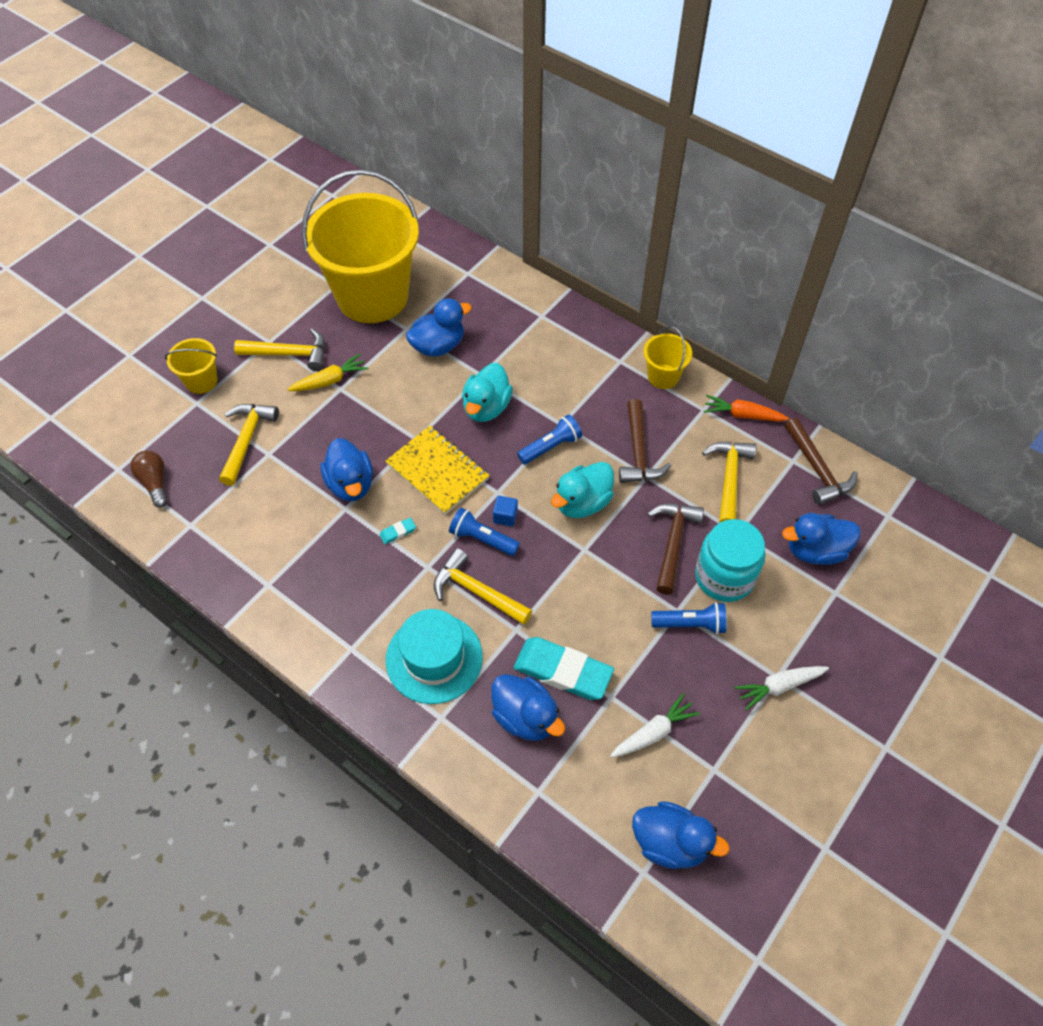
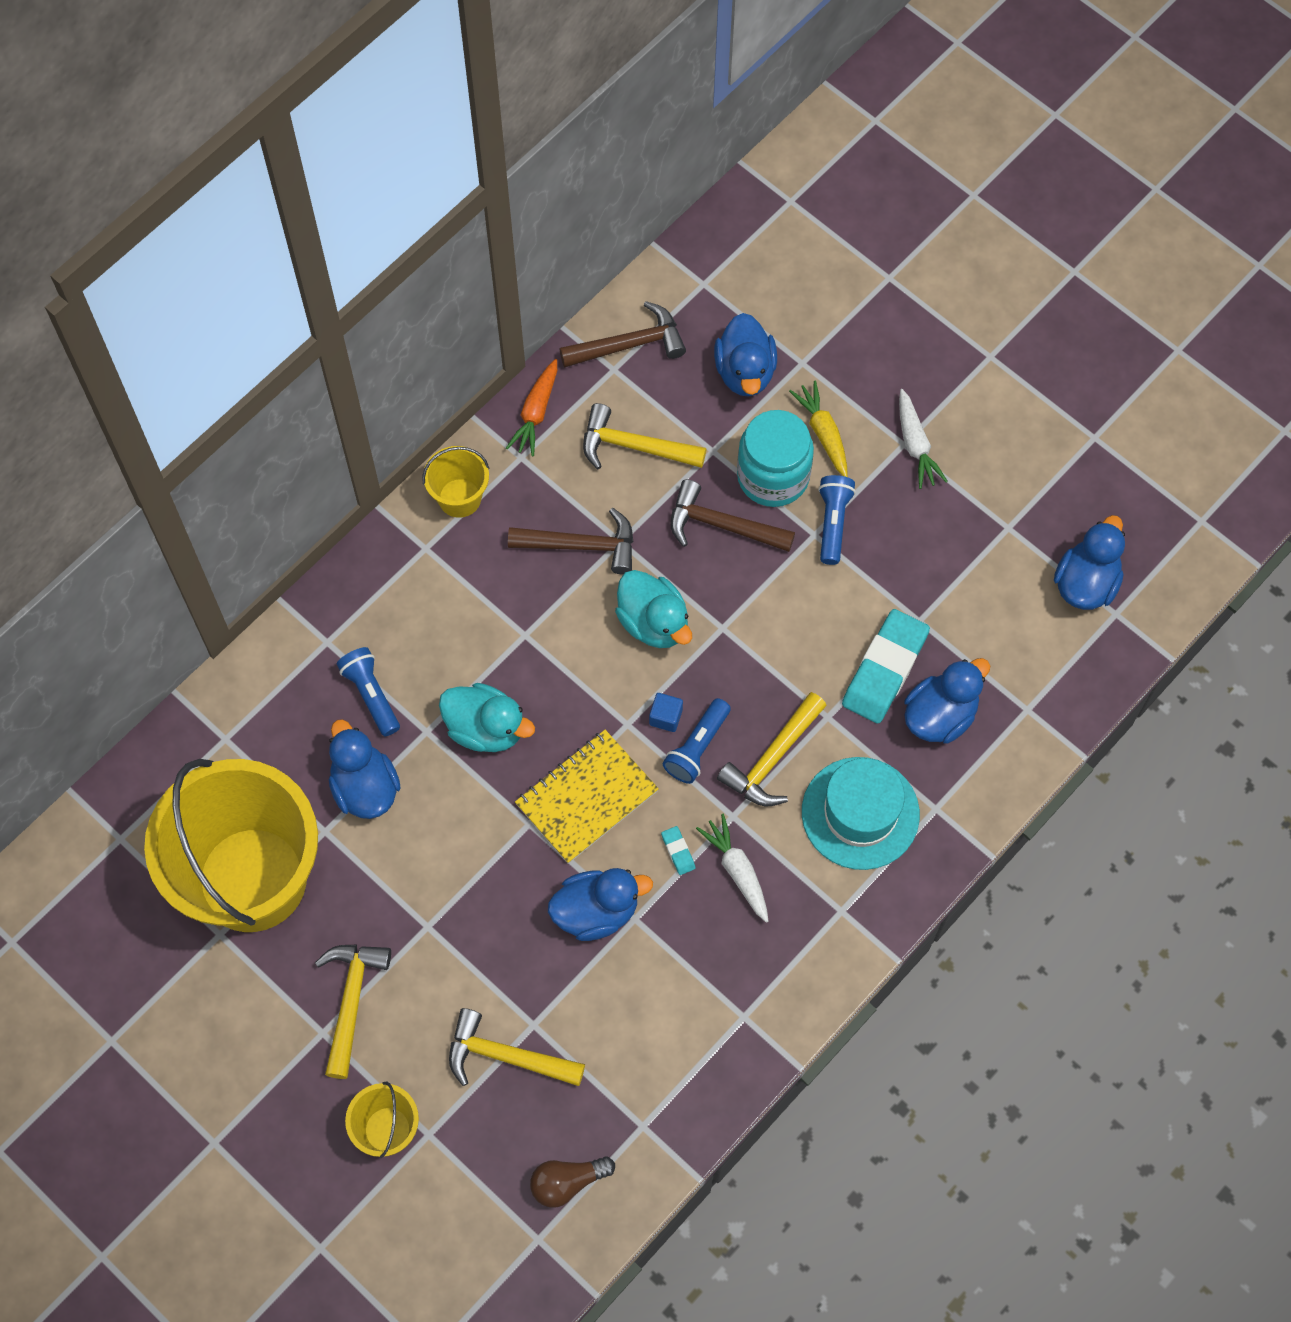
camera: 85 degrees left, 10 degrees up
(330, 380) = (410, 941): yellow carrot -> yellow carrot (823, 433)
(551, 447) = (561, 651): blue flashlight -> blue flashlight (371, 694)
(653, 732) = (964, 582): white carrot -> white carrot (737, 870)

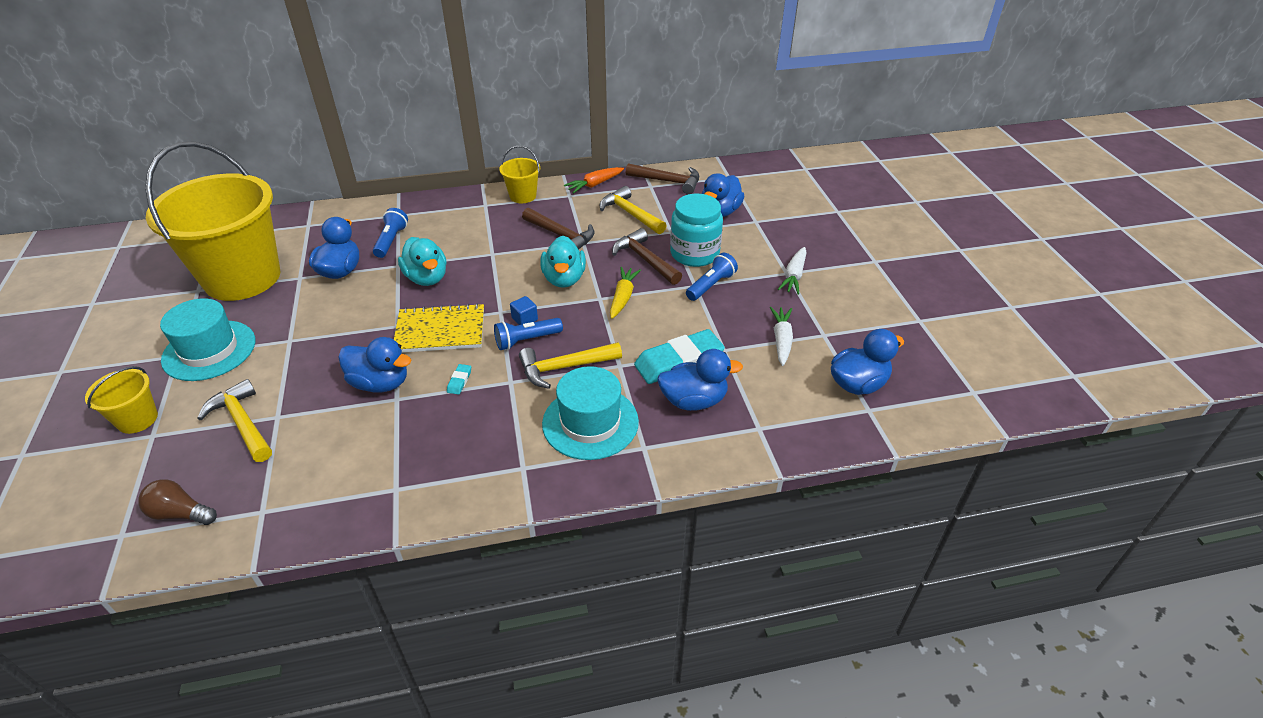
camera: 35 degrees right, 25 degrees down
(351, 1001) = (209, 350): yellow hammer -> turquoise hat
(737, 870) = (482, 409): white carrot -> white carrot (781, 340)
(823, 433) = (741, 250): yellow carrot -> yellow carrot (623, 297)

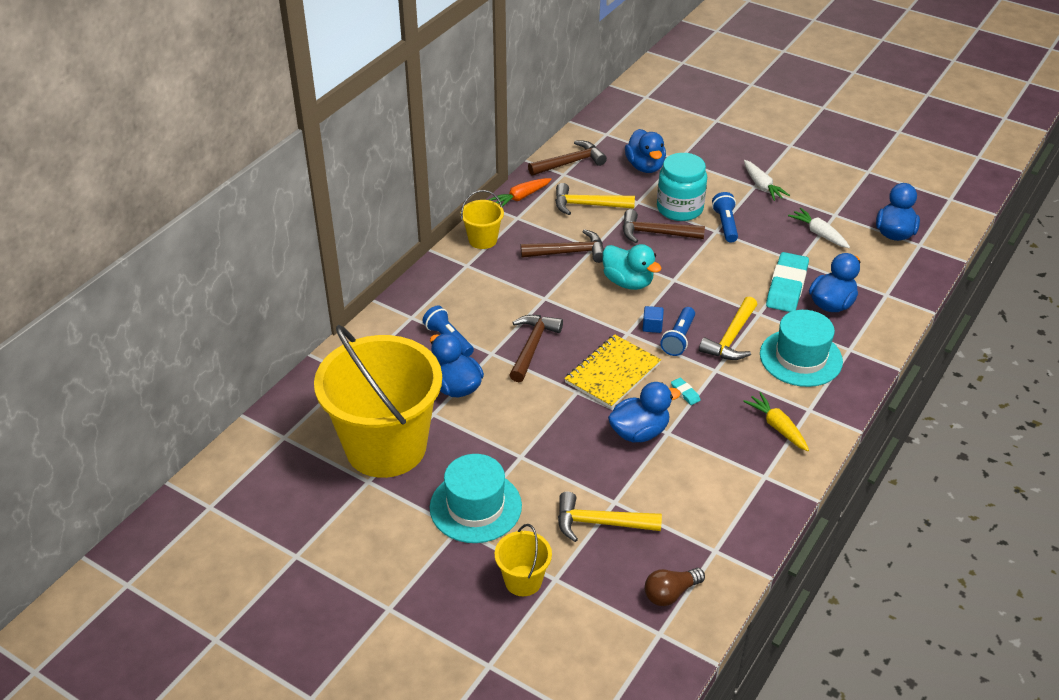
camera: 45 degrees left, 0 degrees up
(427, 278) = (532, 347): turquoise duck -> brown hammer
(594, 185) = (520, 197): orange carrot -> orange carrot turned 45 degrees clockwise
(623, 297) = (687, 269): yellow carrot -> yellow carrot (777, 427)

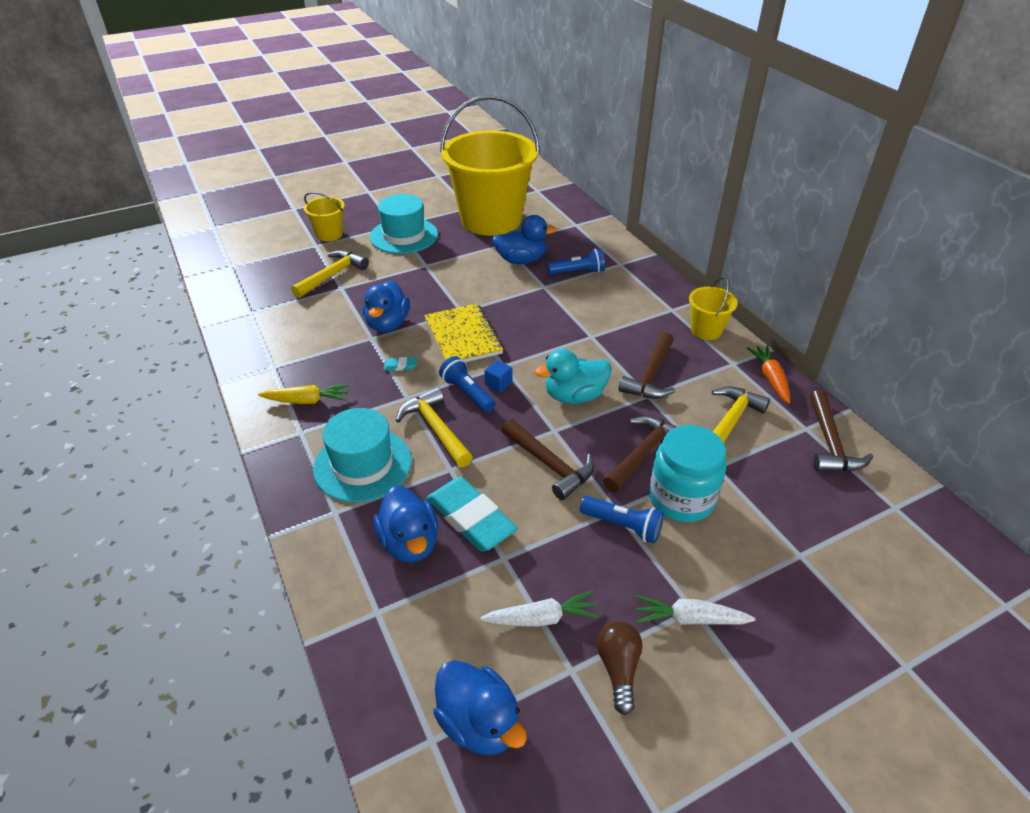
camera: 120 degrees right, 0 degrees up
(532, 347) = (533, 308): brown hammer -> brown hammer (549, 464)
(645, 166) = (794, 510): blue duck -> none
(670, 593) = (247, 281): brown light bulb -> brown light bulb (618, 669)

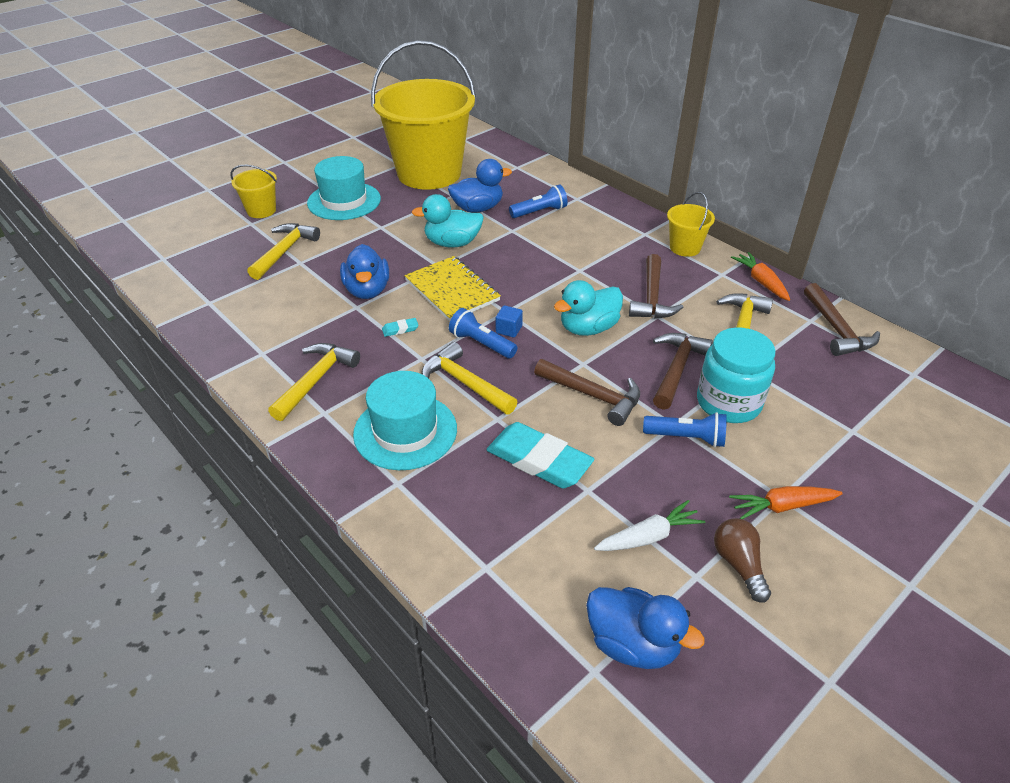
camera: 15 degrees left, 0 degrees up
(307, 401) = (316, 380): yellow carrot -> yellow hammer
(410, 542) = (488, 495): blue duck -> none
(483, 290) = (452, 243): none -> turquoise duck
(689, 619) = (782, 506): white carrot -> orange carrot

